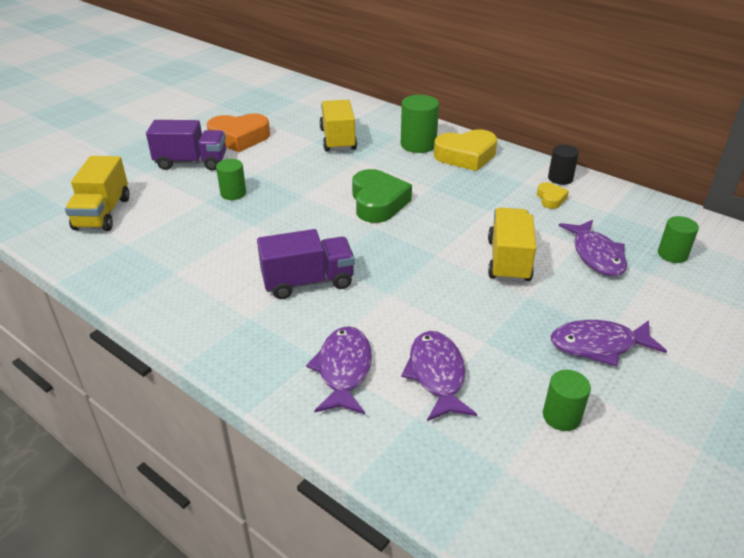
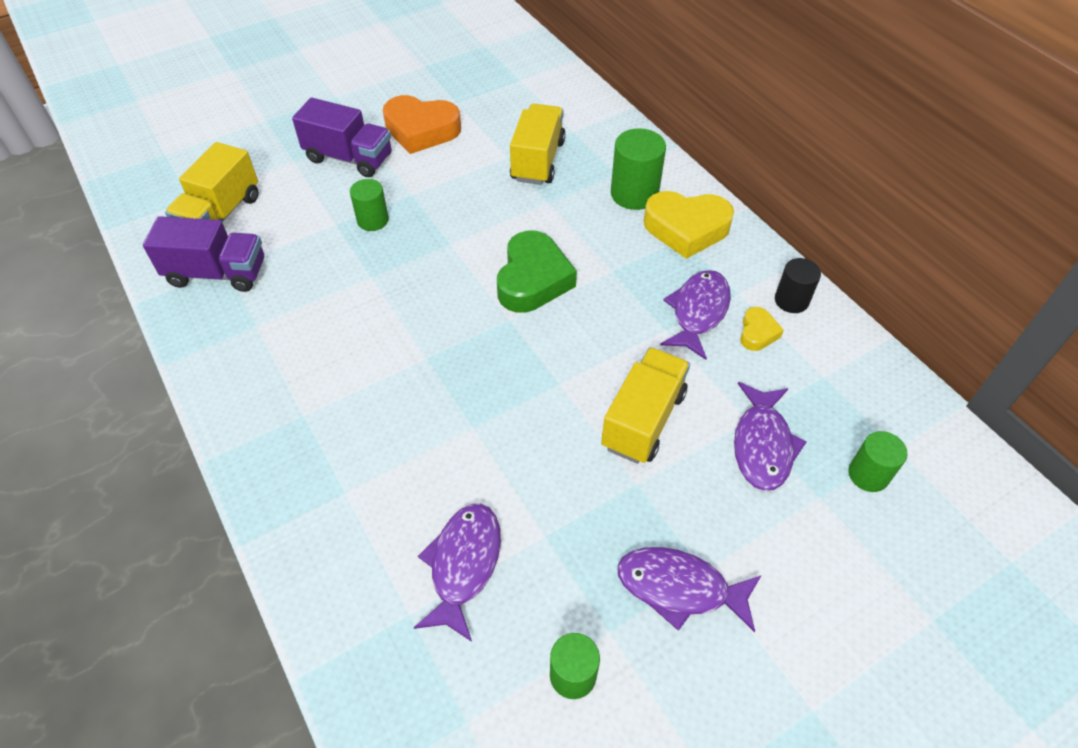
camera: 20 degrees right, 15 degrees up
(308, 282) = (390, 381): purple truck -> purple truck (217, 273)
(343, 370) = (366, 522): purple fish -> purple fish (698, 312)

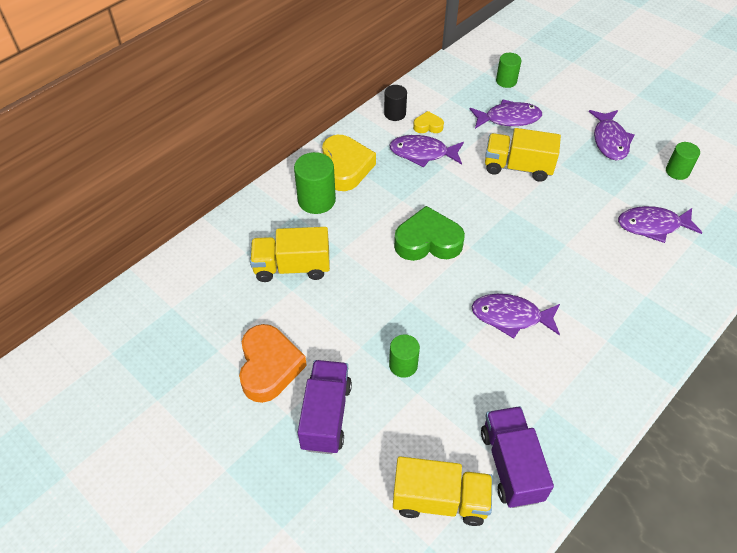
camera: 105 degrees left, 0 degrees up
(386, 327) = (511, 317): none -> purple fish

